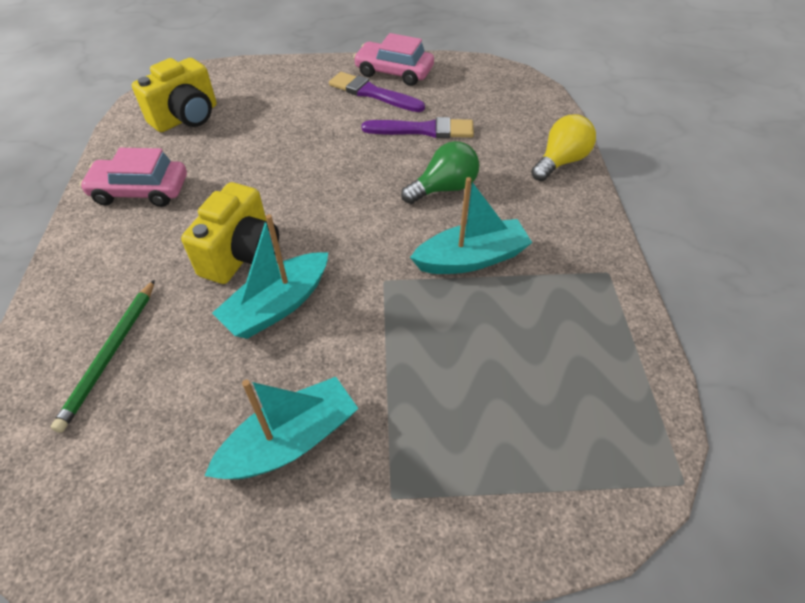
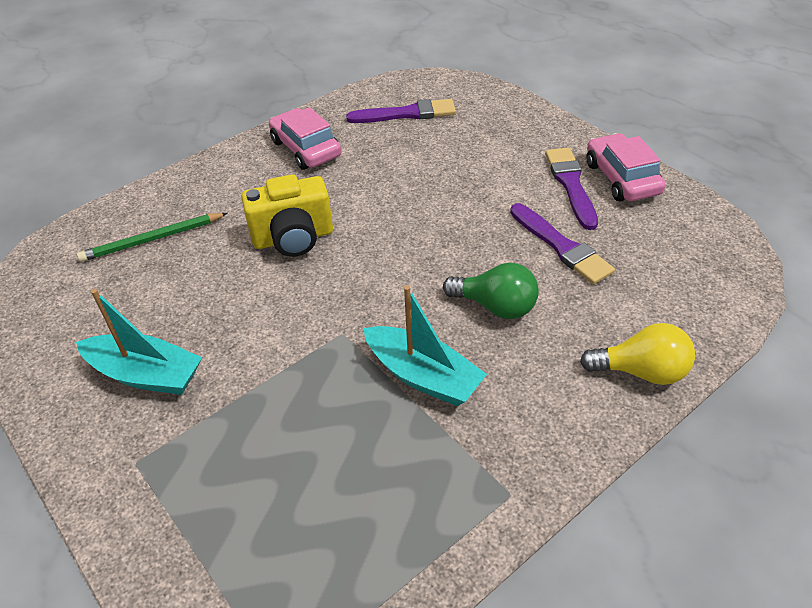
camera: 55 degrees right, 5 degrees down
(187, 118) = (406, 114): yellow camera -> purple brush
(277, 305) = (261, 289): turquoise boat -> none

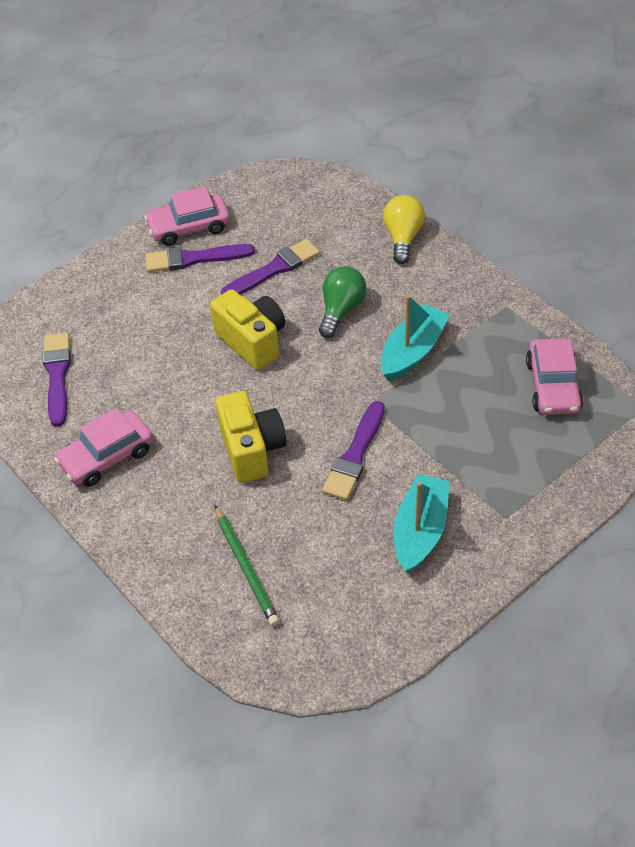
camera: 90 degrees left, 5 degrees up
(267, 318) = (355, 455): none -> purple brush
(345, 544) = (553, 386): none -> pink car
(445, 233) = (252, 341): none -> yellow camera

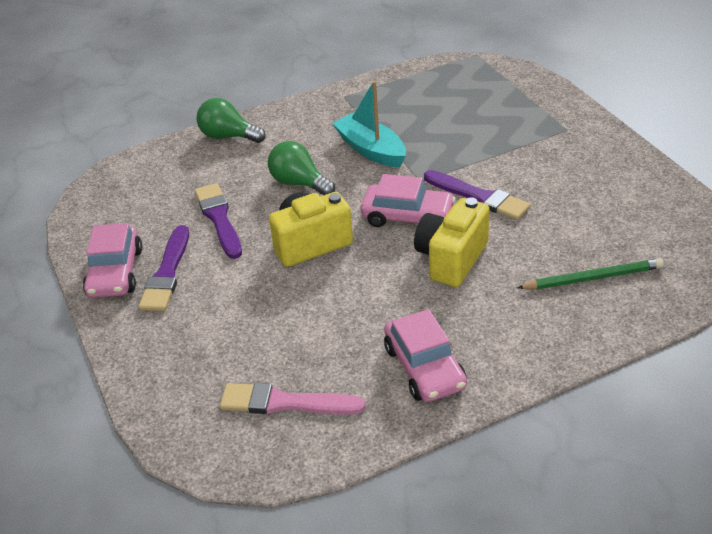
camera: 75 degrees left, 10 degrees down
(57, 375) = (285, 402): purple brush -> pink brush
(252, 450) = (451, 259): yellow camera -> yellow camera turned 60 degrees counterclockwise
(403, 238) = (228, 136): yellow light bulb -> green light bulb
(420, 531) = (571, 172): turquoise boat -> none
(553, 386) = (440, 88): pink car -> pink car (407, 216)

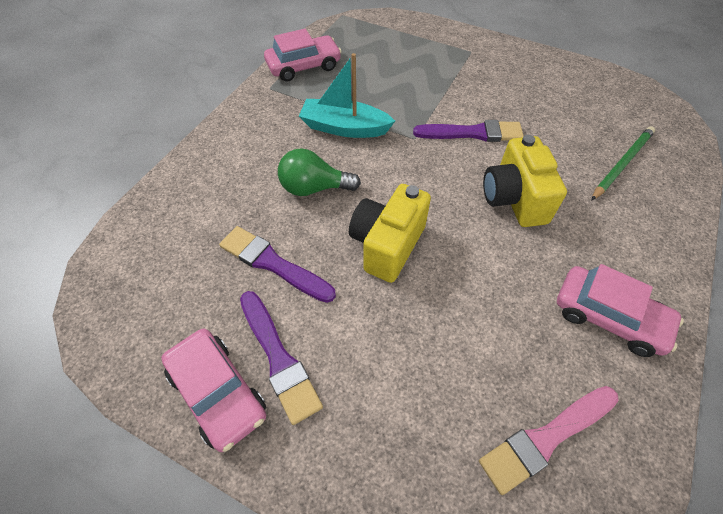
camera: 40 degrees left, 15 degrees up
(228, 136) = (196, 170): green light bulb -> none
(407, 216) = (439, 176): pink car -> pink car (304, 66)

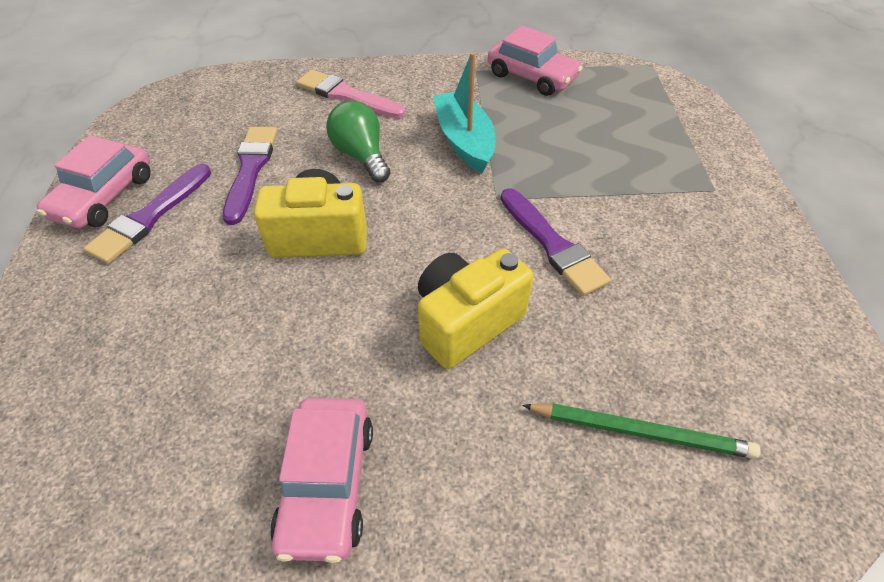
camera: 60 degrees right, 5 degrees down
(546, 438) = (127, 458): pink brush -> pink brush (347, 95)

